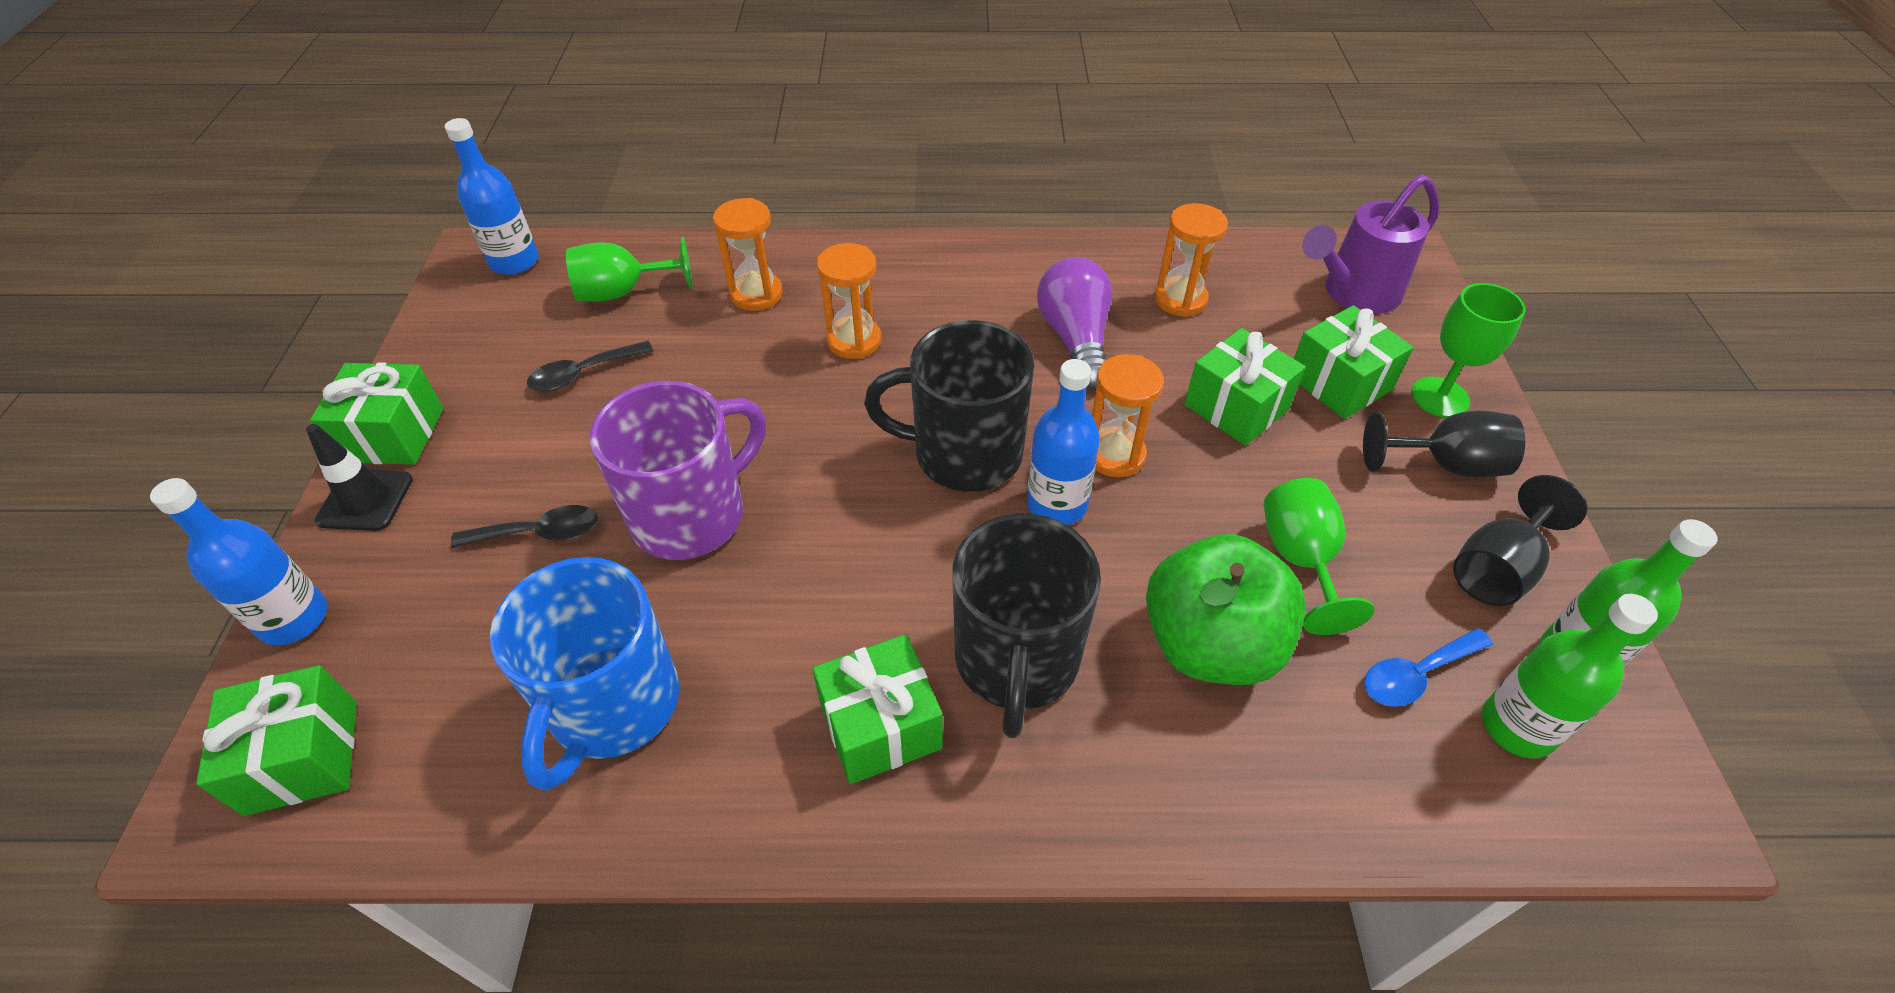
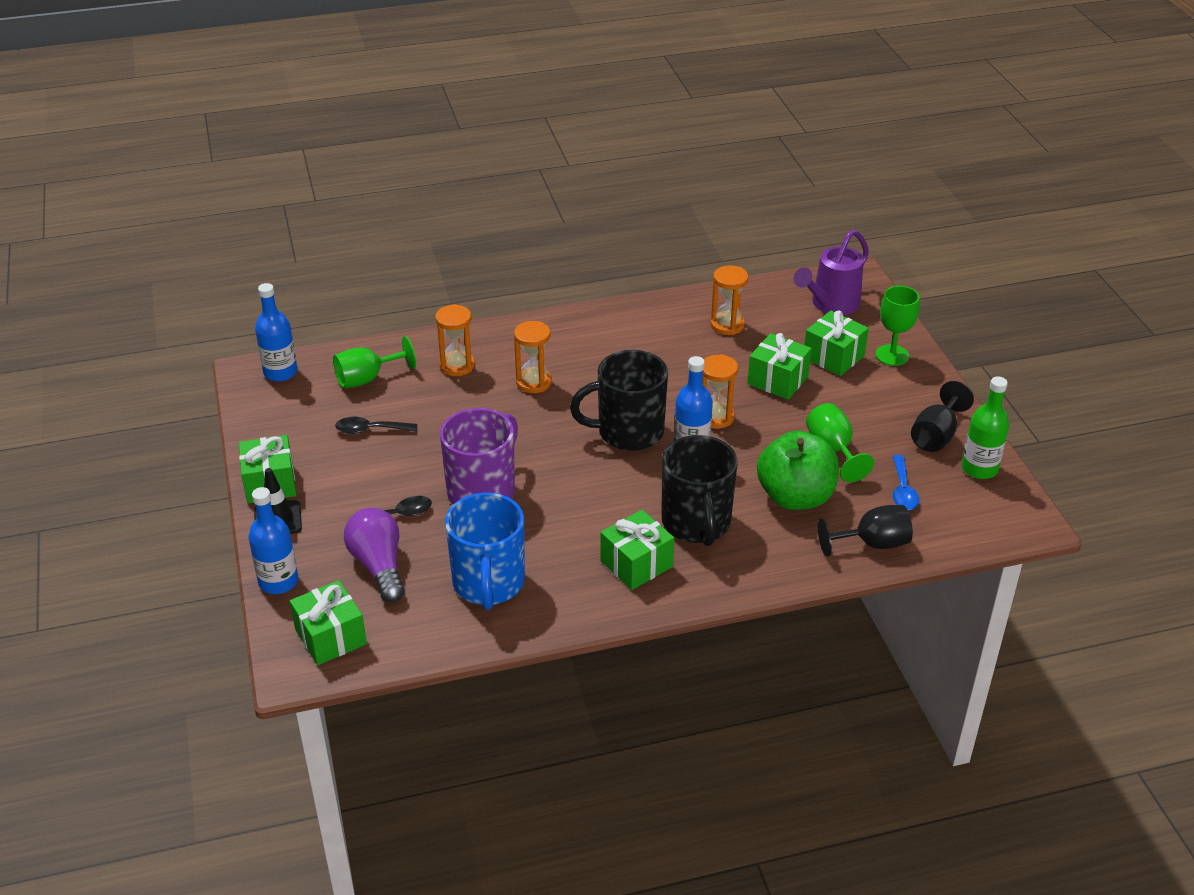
camera: 15 degrees left, 10 degrees down
(583, 373) = (370, 430): black spoon -> black spoon turned 45 degrees clockwise
(1075, 339) = (671, 359): purple light bulb -> purple light bulb (379, 566)
(1416, 674) = (903, 490): blue spoon -> blue spoon turned 45 degrees counterclockwise
(1445, 465) = (901, 390): black goblet -> black goblet (872, 544)
(1517, 727) = (955, 503): green bottle -> none

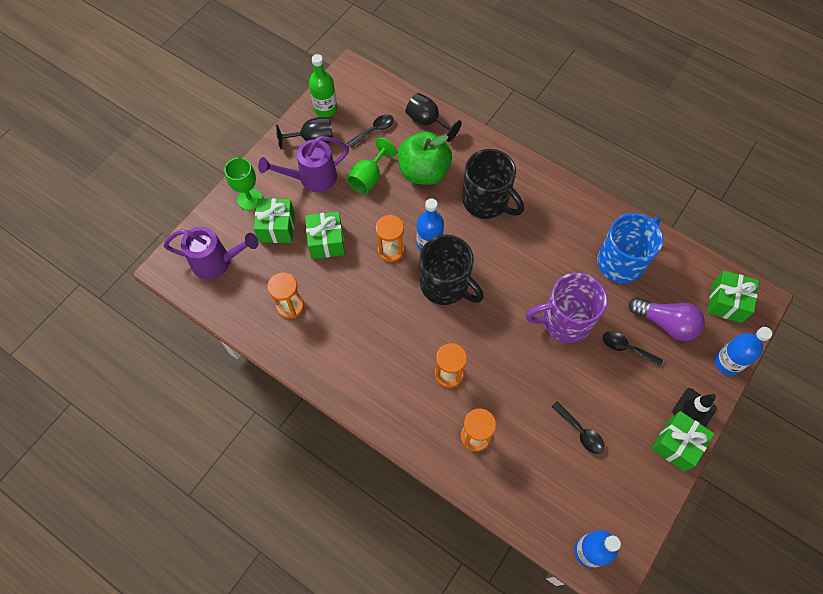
camera: 130 degrees left, 25 degrees up
(367, 379) = (540, 483): green goblet -> none
(379, 566) = (666, 323): purple light bulb -> purple light bulb turned 90 degrees counterclockwise
(636, 564) = (541, 208): green gift -> none
(696, 523) = (486, 201): black mug -> black mug turned 90 degrees clockwise
(876, 409) = (312, 178): none -> purple watering can
(903, 490) = (374, 130): blue spoon -> black spoon

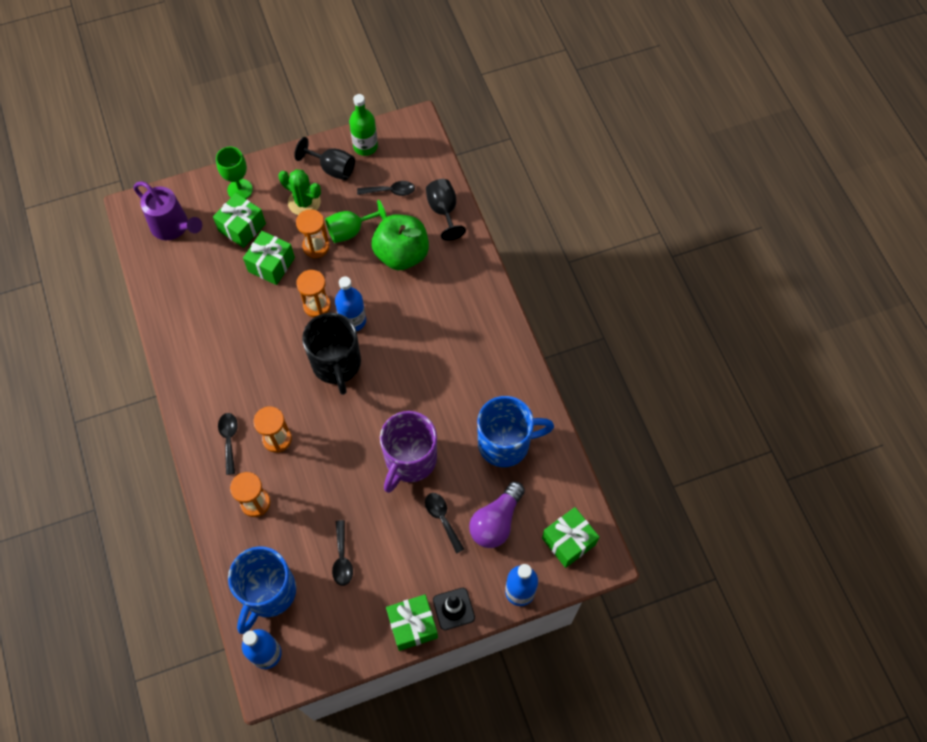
camera: 35 degrees right, 0 degrees up
(290, 306) = (200, 300): orange hourglass -> orange hourglass (316, 246)
(312, 178) = (304, 202): purple watering can -> green cactus
(410, 401) = (229, 440): none -> black spoon
(486, 201) = (433, 314): black mug -> none
(548, 501) = (268, 593): none -> blue mug
(564, 321) = (410, 460): purple mug -> purple mug turned 90 degrees counterclockwise
(666, 323) = (496, 522): purple light bulb -> purple light bulb turned 60 degrees clockwise

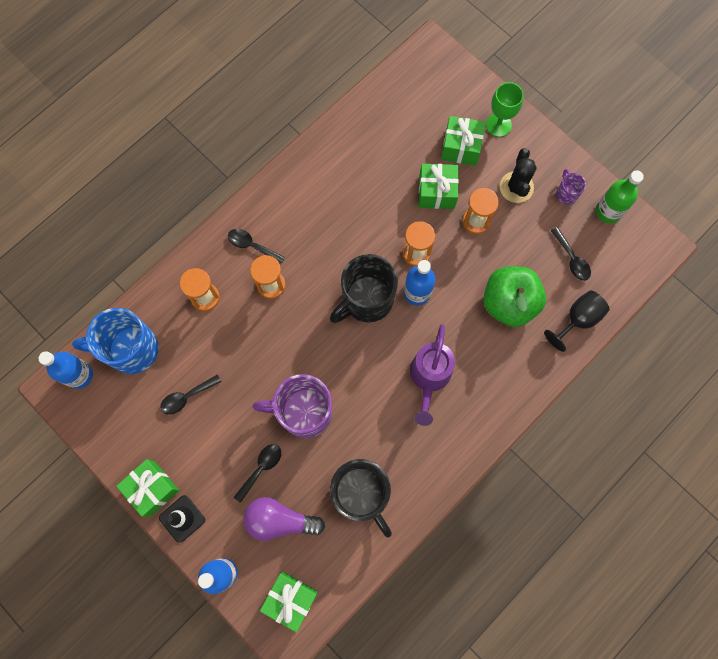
camera: 65 degrees right, 10 degrees up
(173, 227) = (430, 91): purple watering can -> purple watering can (429, 377)
(229, 440) = (252, 245): black spoon -> black spoon turned 120 degrees counterclockwise
(304, 202) = (516, 187): green cactus -> black cactus
(332, 168) = (566, 193): black goblet -> purple mug
(351, 231) = (509, 244): green goblet -> none
(505, 443) = (361, 494): blue mug -> black mug

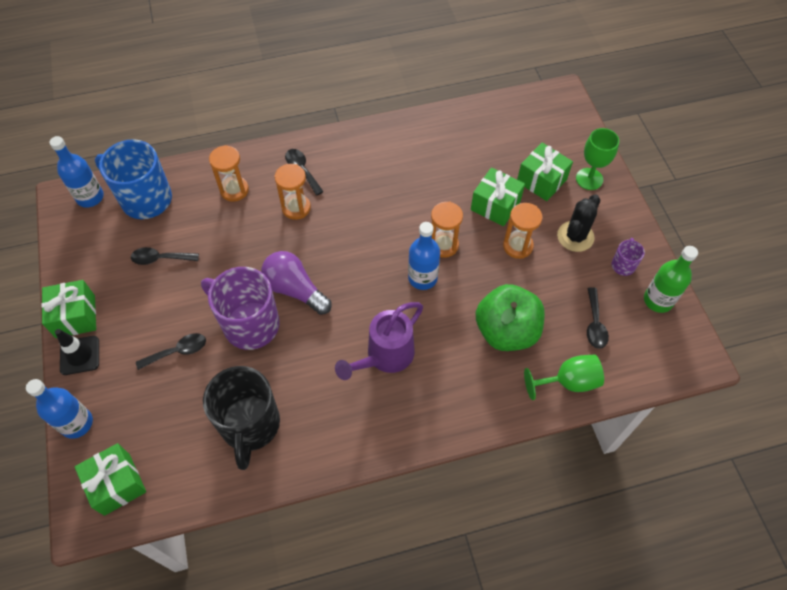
camera: 30 degrees right, 15 degrees down
(280, 520) = (160, 406): purple light bulb -> purple light bulb (295, 289)
(366, 300) = (371, 261): black mug -> none
(577, 319) = (568, 382): black goblet -> green goblet

